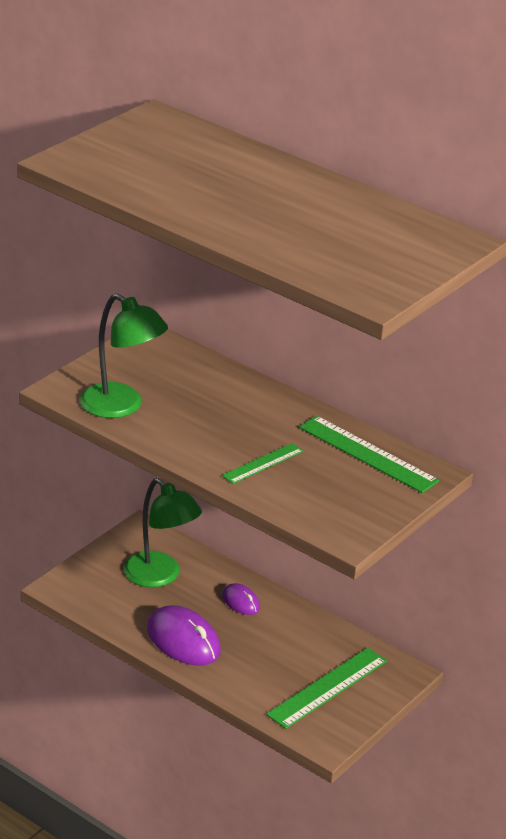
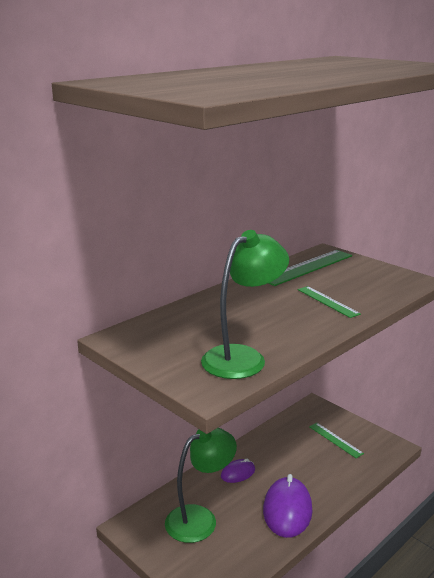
camera: 80 degrees left, 10 degrees down
(183, 640) = (287, 510): purple mouse -> purple mouse turned 45 degrees counterclockwise
(327, 687) = (335, 440): green ruler -> green ruler, size x0.59

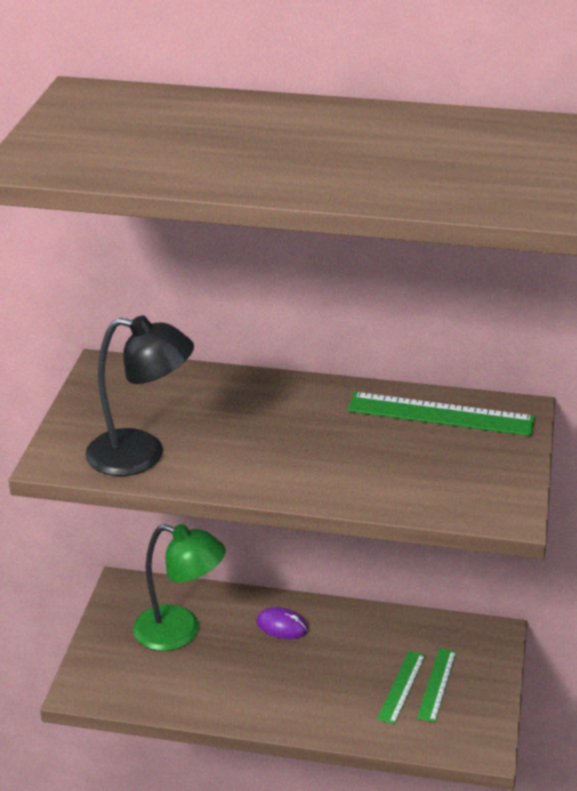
camera: 55 degrees right, 10 degrees up
(243, 357) = (141, 455): green lamp -> black lamp
(287, 510) = (256, 694): purple mouse -> none
(327, 301) = (347, 464): green ruler -> green ruler (401, 686)

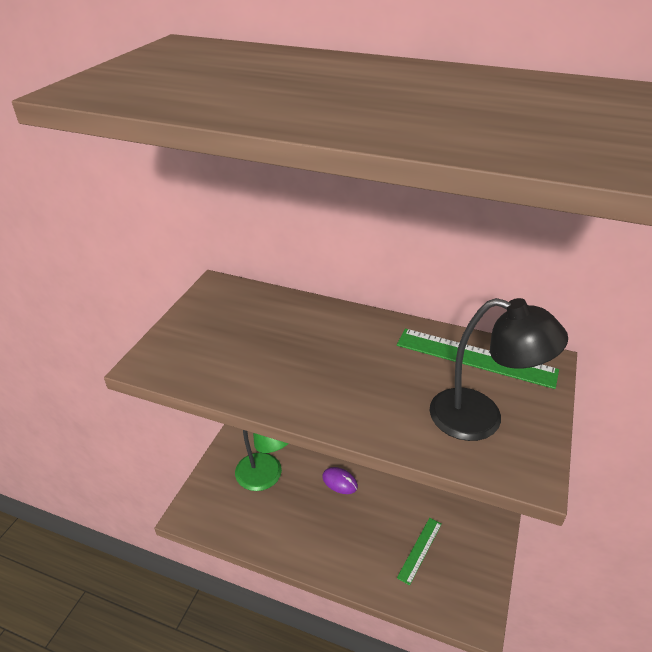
camera: 10 degrees right, 5 degrees up
(141, 455) = (216, 367): black lamp -> black lamp (481, 418)
(437, 684) = (447, 552): green ruler -> none

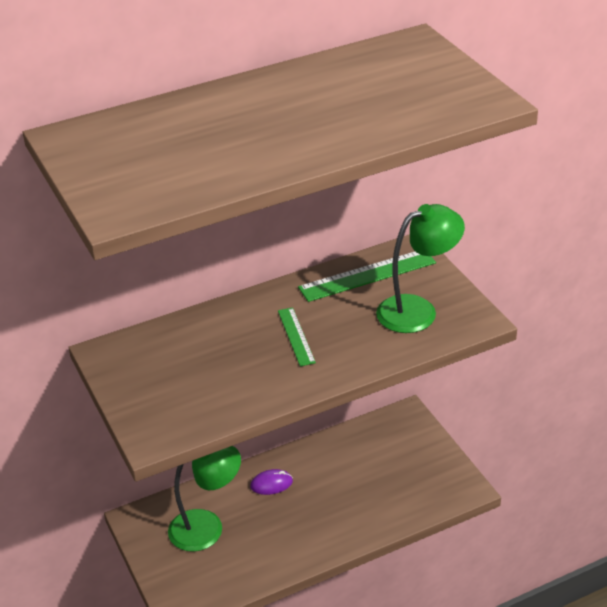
camera: 45 degrees left, 0 degrees up
(419, 550) = (384, 480): green ruler -> green ruler (296, 336)
(481, 418) = (418, 310): black lamp -> green lamp

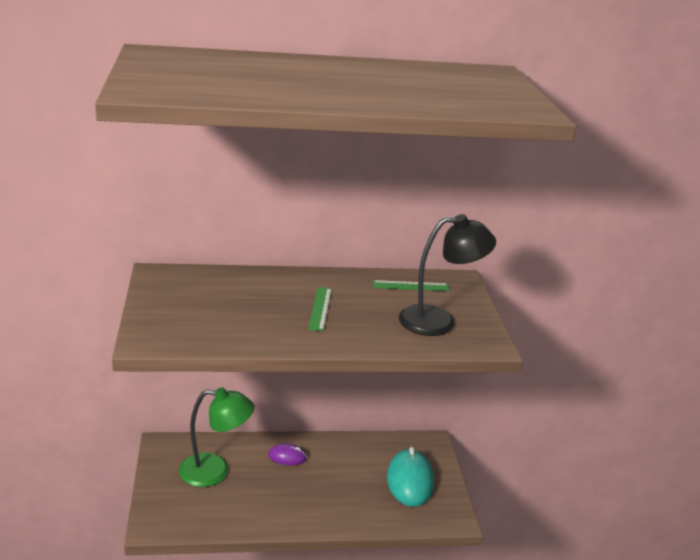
camera: 15 degrees right, 10 degrees down
(367, 275) = (410, 286): green ruler -> green ruler, size x0.59
(406, 465) = (410, 481): none -> turquoise mouse
(418, 310) = (439, 321): green lamp -> black lamp

